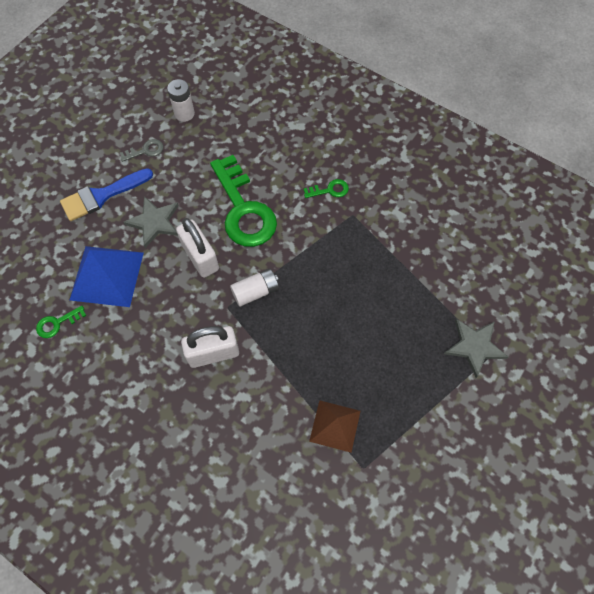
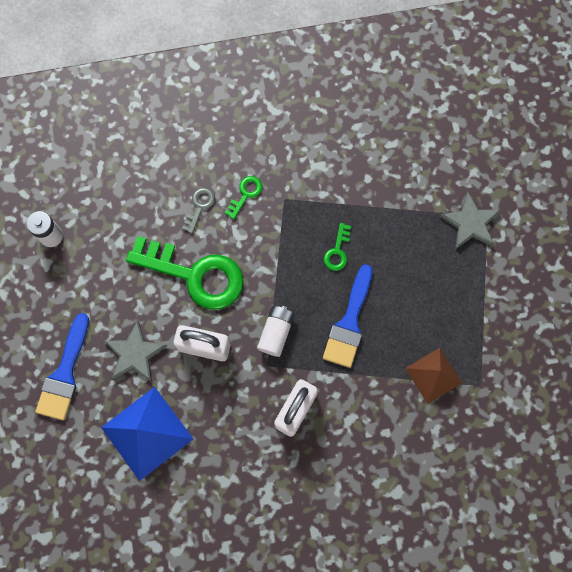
camera: 45 degrees left, 10 degrees up
(57, 323) = (151, 507): green key -> green key (337, 251)
(145, 151) = (56, 300): grey key -> grey key (199, 207)
(312, 332) = (349, 323): none -> blue brush

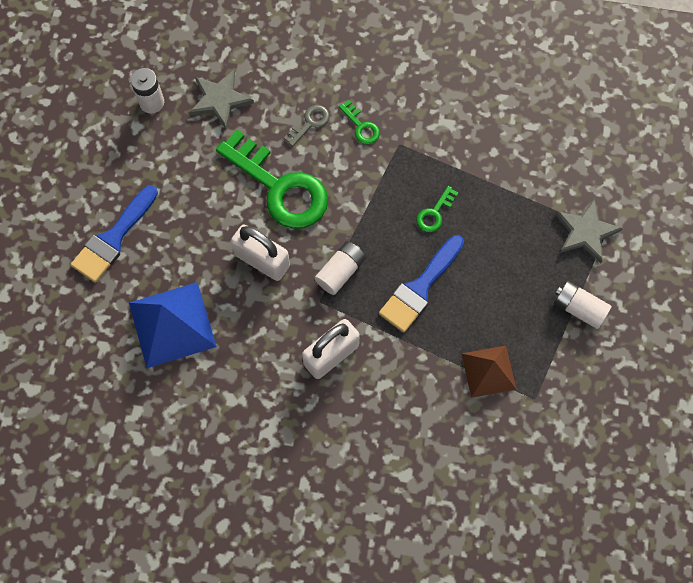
camera: 20 degrees right, 5 degrees down
(135, 353) = (190, 243): grey star -> grey star (220, 100)
(245, 194) = (361, 126): green key -> green key turned 90 degrees clockwise
(488, 293) = (579, 308): none -> white battery

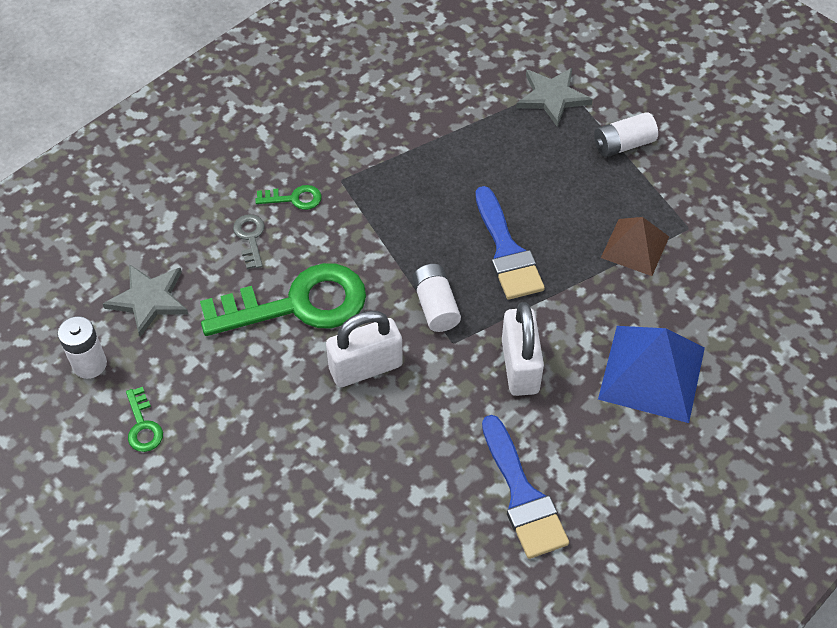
camera: 55 degrees left, 15 degrees down
(113, 238) = (217, 497): blue brush -> blue brush (522, 495)
(172, 324) = (369, 496): blue pyramid -> blue pyramid (652, 373)
(435, 213) = (438, 194): green key -> green key (143, 425)

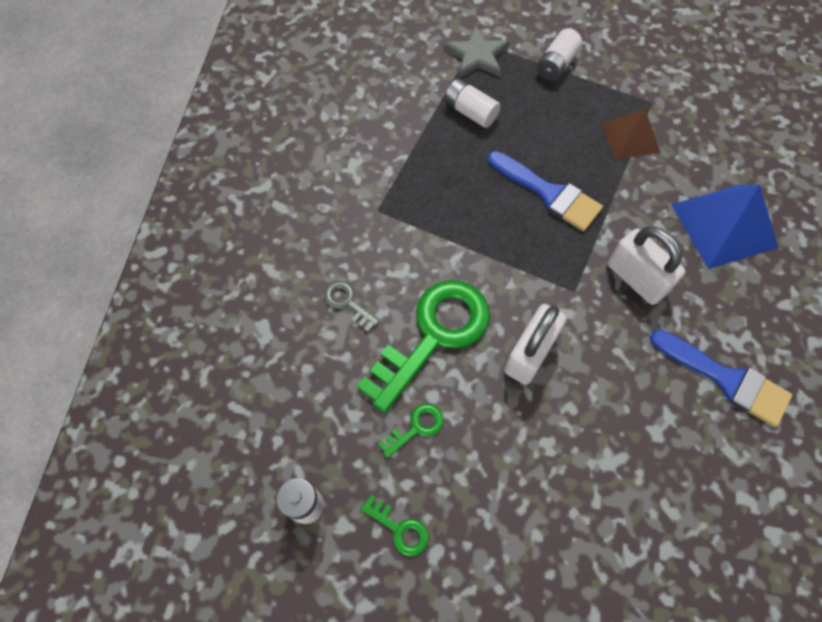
camera: 35 degrees left, 10 degrees up
(149, 300) = (308, 412): grey star -> none
(294, 198) = (354, 248): green key -> green key (416, 428)
(435, 306) = (537, 269): white battery -> white battery (470, 112)

